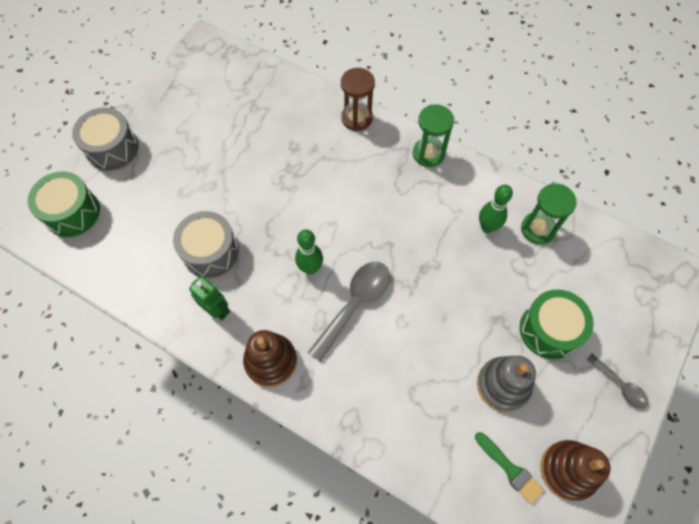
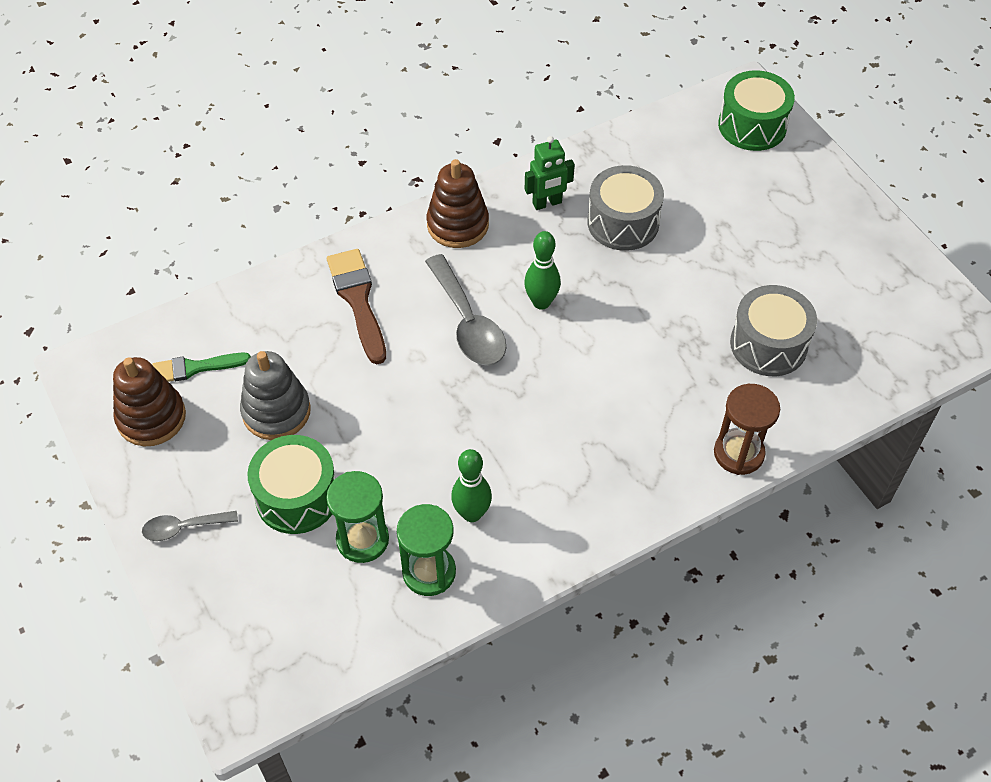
camera: 120 degrees right, 10 degrees down
(112, 148) = (828, 183): grey drum -> grey drum (768, 344)
(380, 390) = (358, 300): none -> brown brush
(428, 154) = (627, 509): green hourglass -> green hourglass (362, 539)

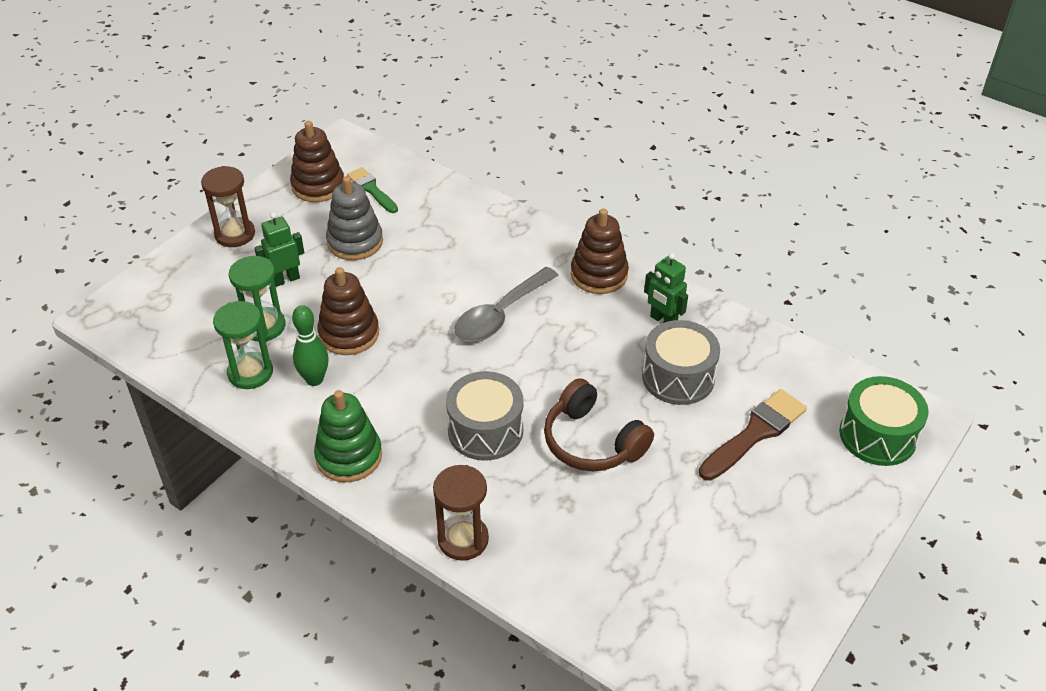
camera: 65 degrees right, 10 degrees down
(183, 528) = (235, 234): grey spoon -> brown hourglass
(297, 497) = (285, 279): green drum -> green robot
(358, 300) = (483, 246): brown brush -> brown brush (755, 433)
(420, 462) = (349, 334): none -> brown stacking toy
(541, 302) = (550, 352): green bowling pin -> none
(595, 514) = (349, 456): none -> green stacking toy
(669, 315) = (592, 442): none -> brown headphones
(768, 344) = (604, 527): grey drum -> grey drum (485, 430)

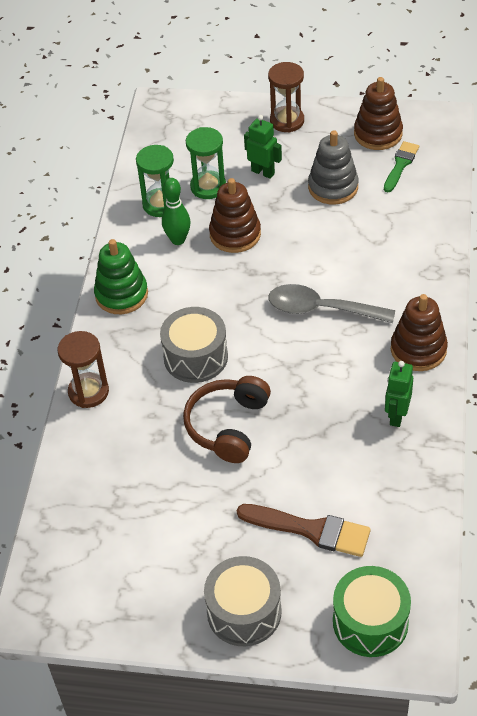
camera: 65 degrees right, 5 degrees up
(678, 377) = (337, 452): grey drum -> grey drum (244, 612)

